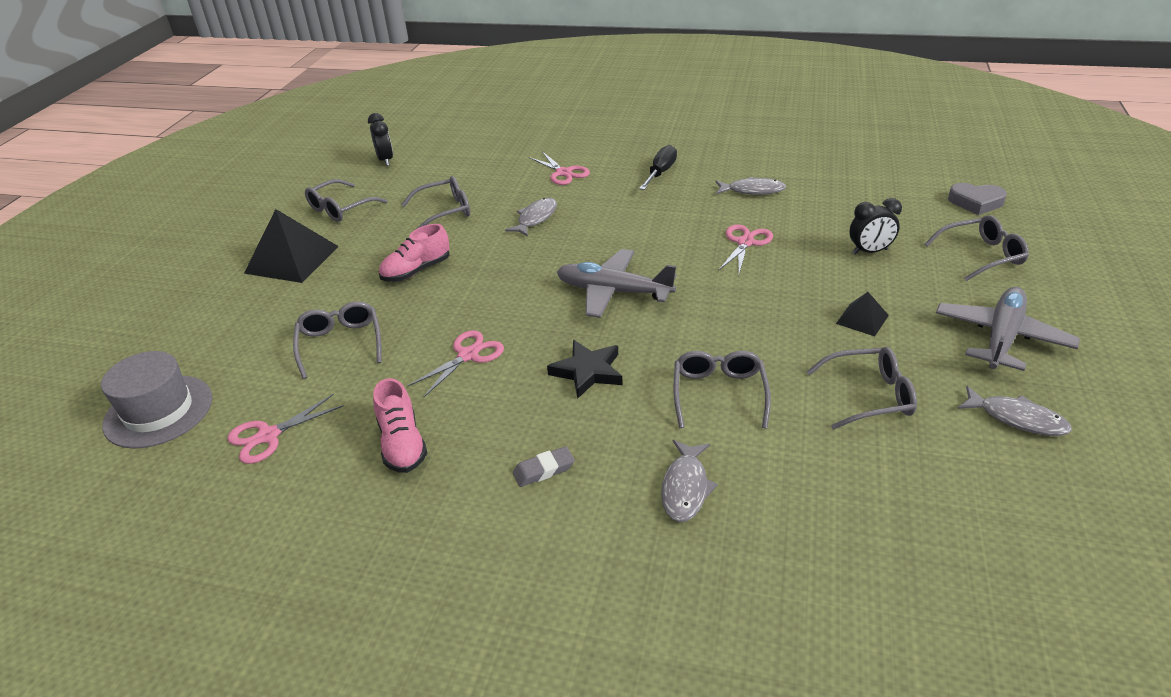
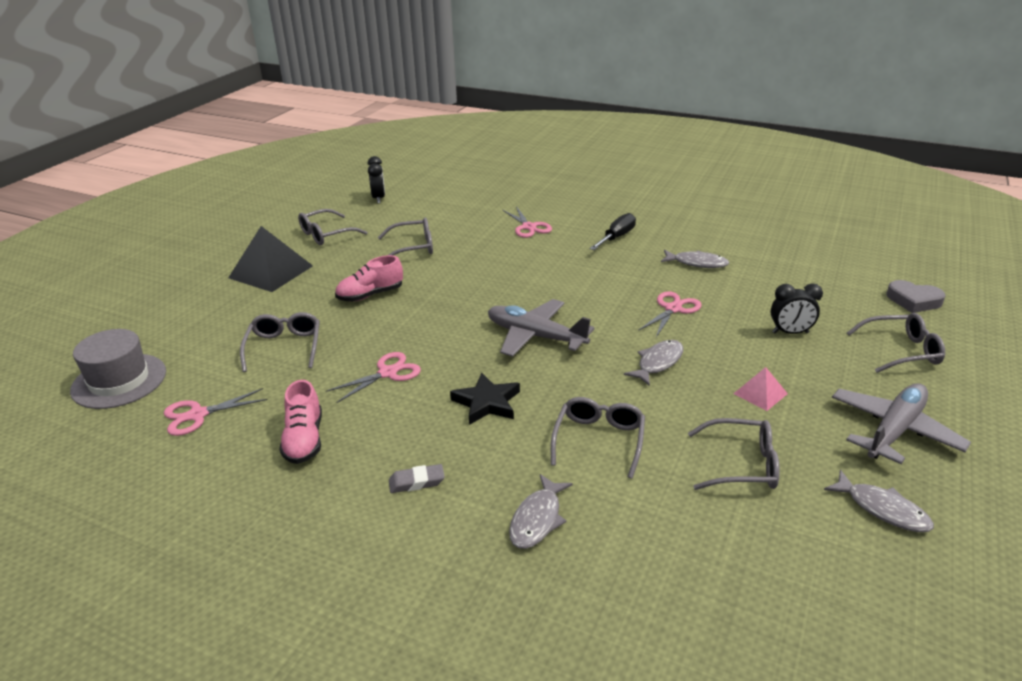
camera: 10 degrees right, 5 degrees down
(535, 218) = (489, 263): grey fish -> grey fish (658, 363)
(862, 319) = (760, 393): black pyramid -> pink pyramid

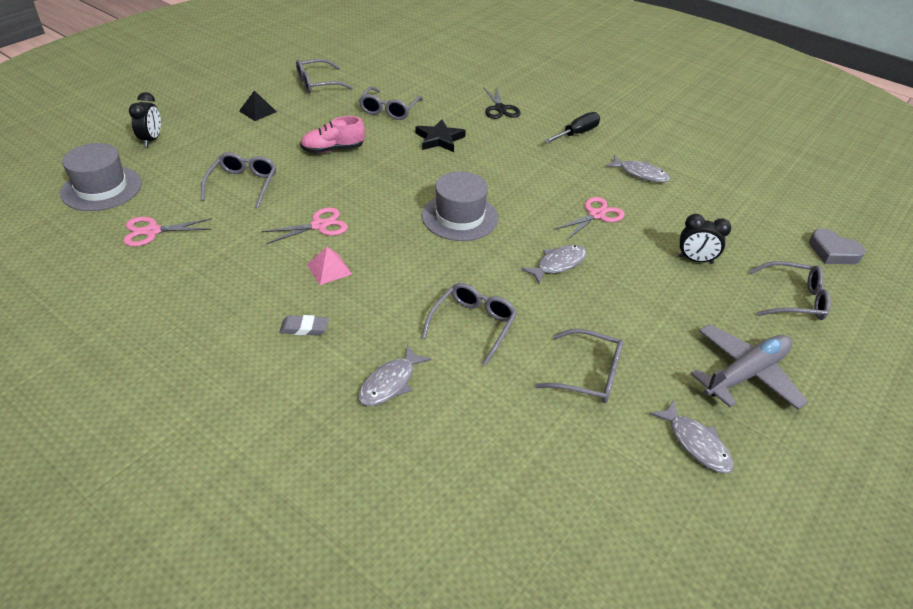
camera: 10 degrees right, 10 degrees up
(271, 272) = (257, 111): black pyramid -> black pyramid, size x0.51
(304, 440) = (228, 271): pink shoe -> none
(378, 198) = (377, 56): black clock -> black clock (151, 140)
(414, 247) = (389, 110): grey glasses -> grey glasses turned 105 degrees clockwise
(487, 402) = (391, 270): black star -> black star (439, 139)
(529, 227) = (500, 108): pink scissors -> black scissors
(535, 336) = (460, 217): grey plane -> grey hat
(760, 393) = (637, 312): pink pyramid -> pink pyramid (329, 269)

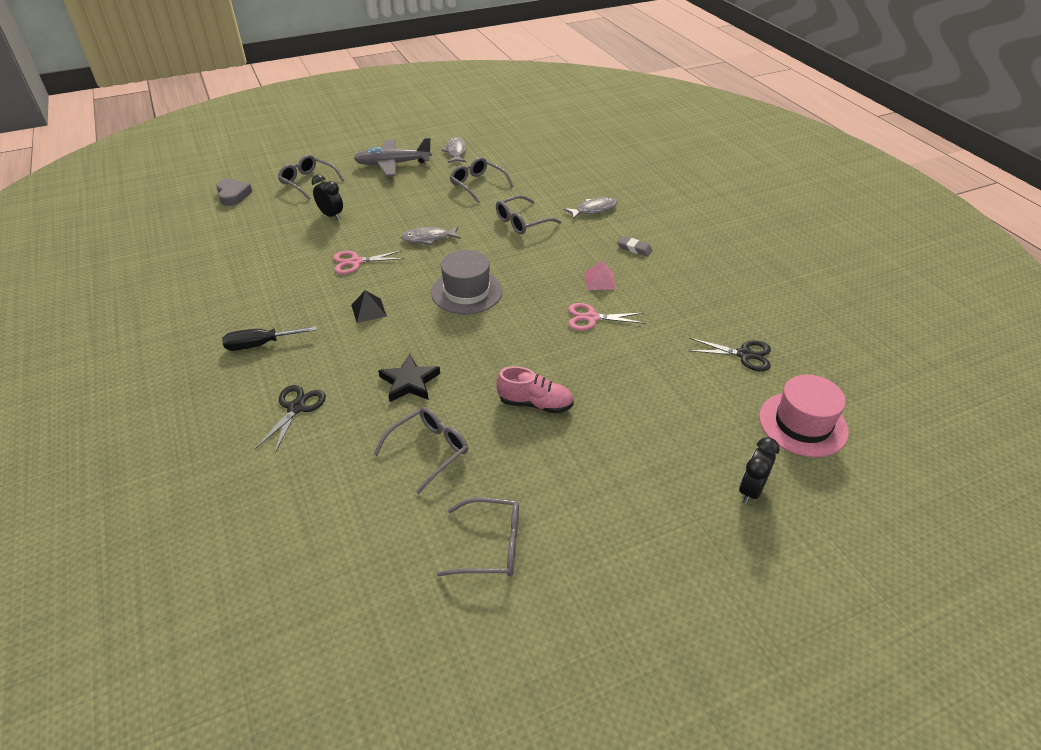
camera: 150 degrees left, 0 degrees up
(101, 188) = (803, 424): grey hat -> pink hat
(152, 231) = (744, 355): pink scissors -> black scissors
(243, 184) = (649, 384): grey glasses -> none
(257, 111) = (601, 505): black pyramid -> black pyramid (369, 310)
(640, 174) = (268, 284): grey fish -> none

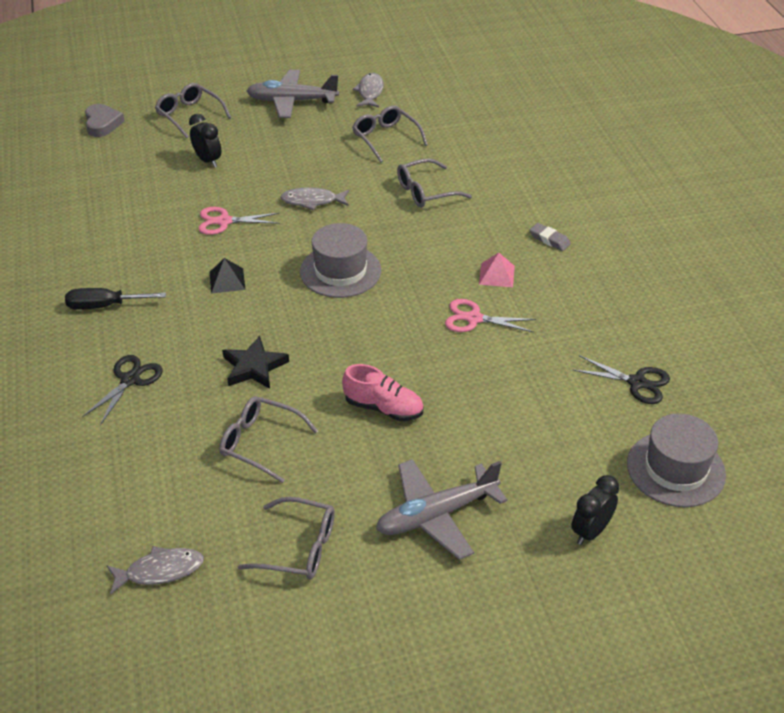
camera: 10 degrees right, 0 degrees up
(430, 450) = (259, 442): grey glasses -> grey glasses turned 120 degrees counterclockwise
(594, 209) = (516, 185): grey fish -> grey fish (160, 571)
(609, 495) = (436, 515): none -> grey plane
(803, 424) = (675, 469): pink hat -> grey hat

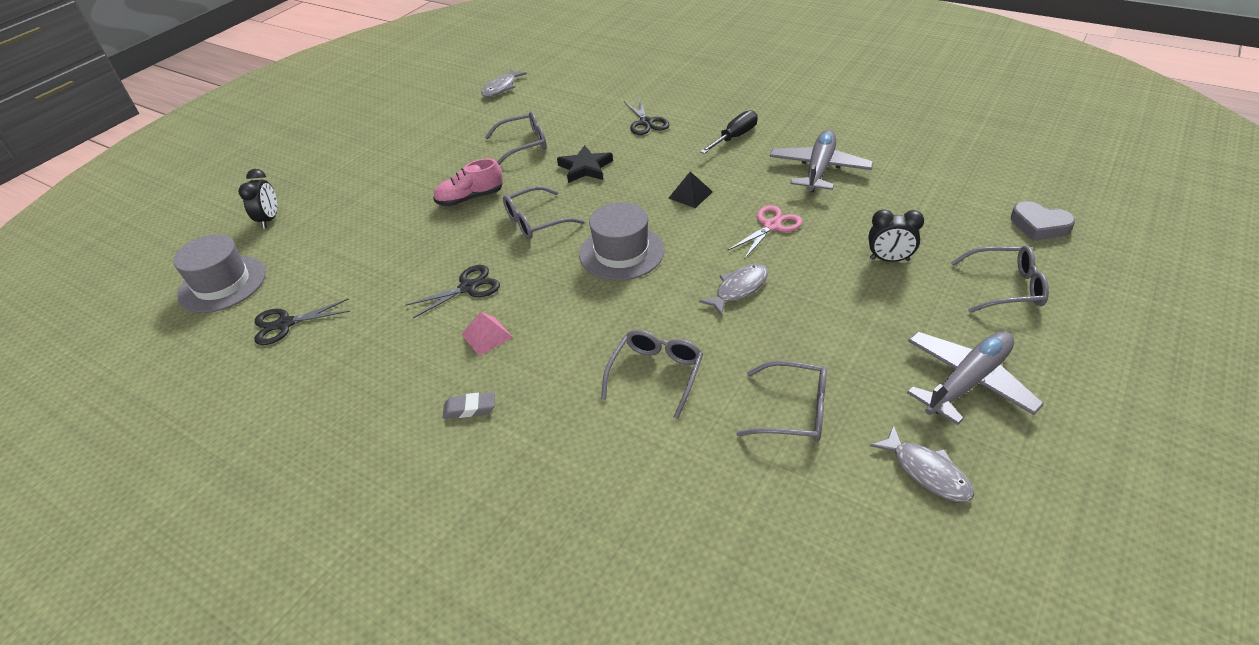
camera: 140 degrees right, 0 degrees up
(300, 548) = (441, 127): grey glasses -> grey glasses (535, 222)
(436, 515) = (378, 175): grey plane -> grey plane (819, 169)
(474, 318) = (468, 287): pink scissors -> black scissors

